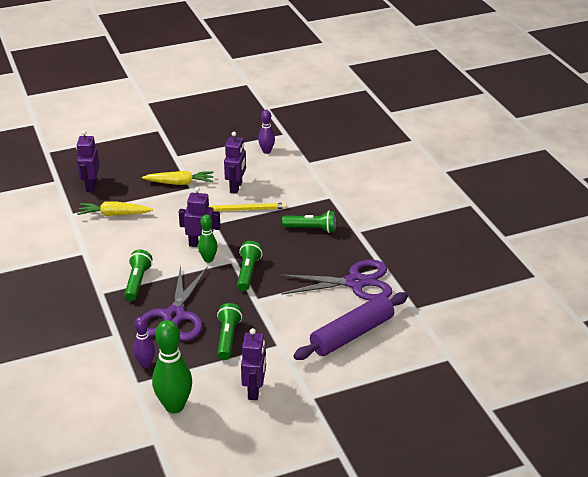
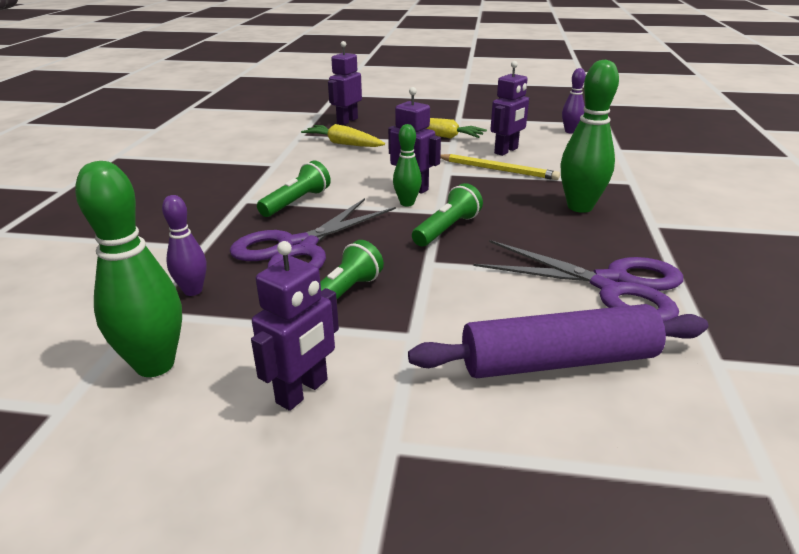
camera: 30 degrees right, 5 degrees down
(311, 229) = (580, 207): green flashlight -> green bowling pin

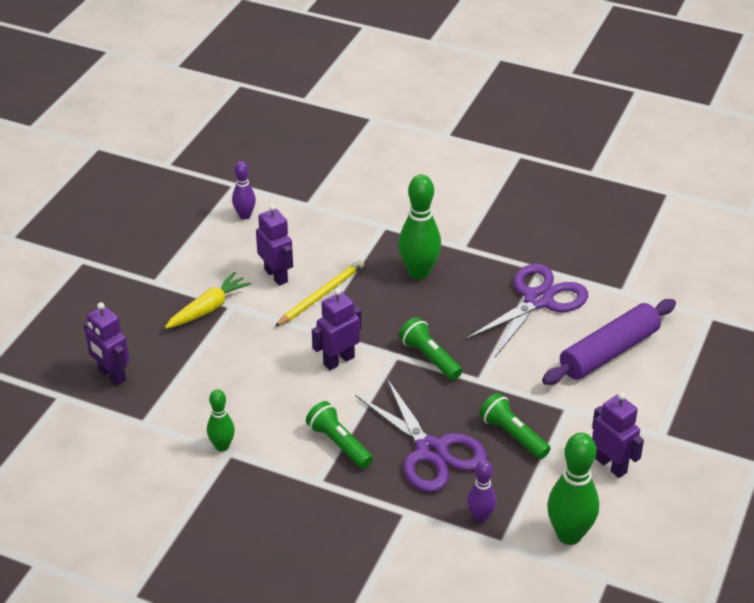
camera: 75 degrees left, 10 degrees up
(343, 144) = (193, 390): yellow carrot -> none
(407, 203) = (371, 371): green bowling pin -> green bowling pin (222, 446)
(558, 361) = (609, 352): purple rolling pin -> purple rolling pin turned 45 degrees clockwise

